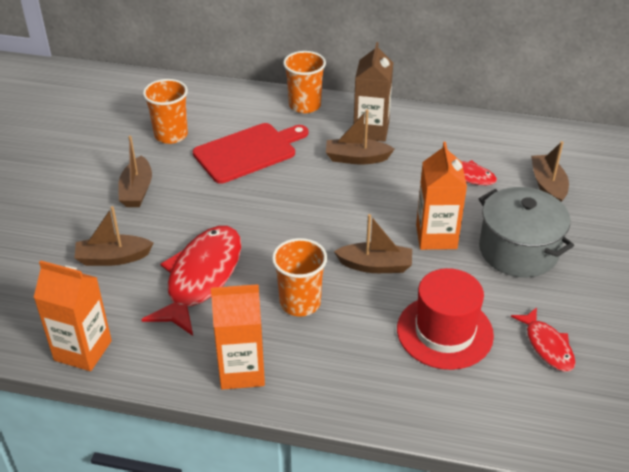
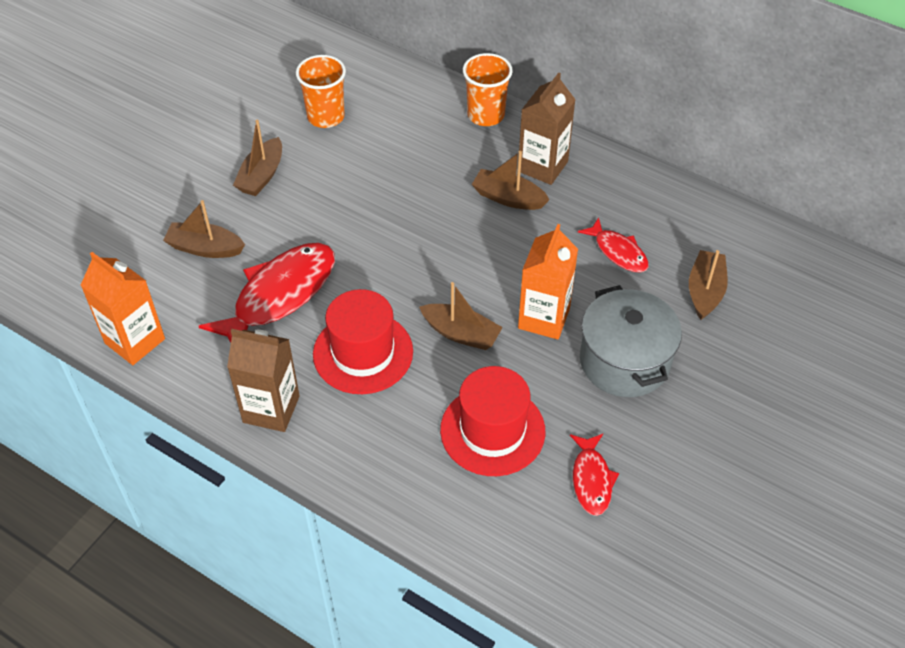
camera: 20 degrees right, 10 degrees up
(242, 371) = (271, 409): orange carton -> brown carton
(248, 152) = (396, 159): red cutting board -> none
(300, 303) = (363, 353): orange cup -> red hat

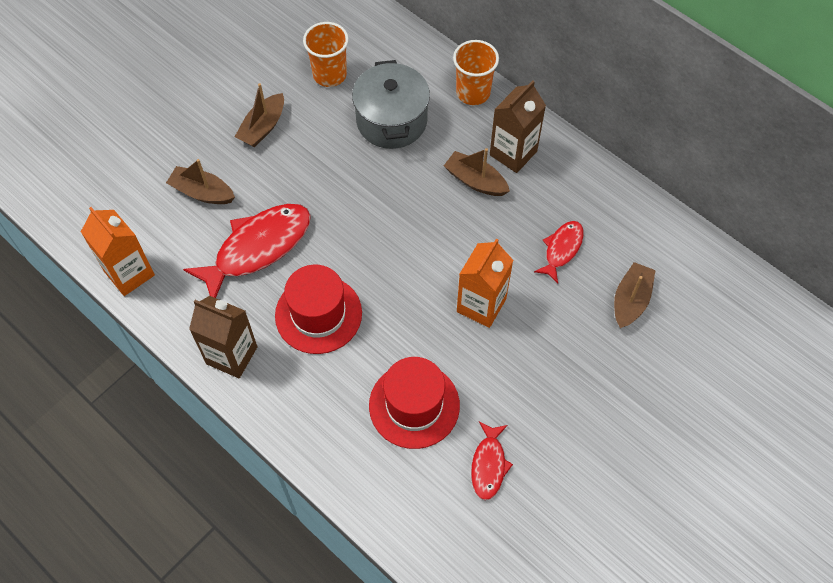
camera: 10 degrees right, 10 degrees up
(461, 333) = (406, 309): brown boat -> none
(618, 252) = (561, 249): red fish -> red fish turned 120 degrees counterclockwise
(624, 361) = (543, 358): grey pot -> grey pot (391, 121)

